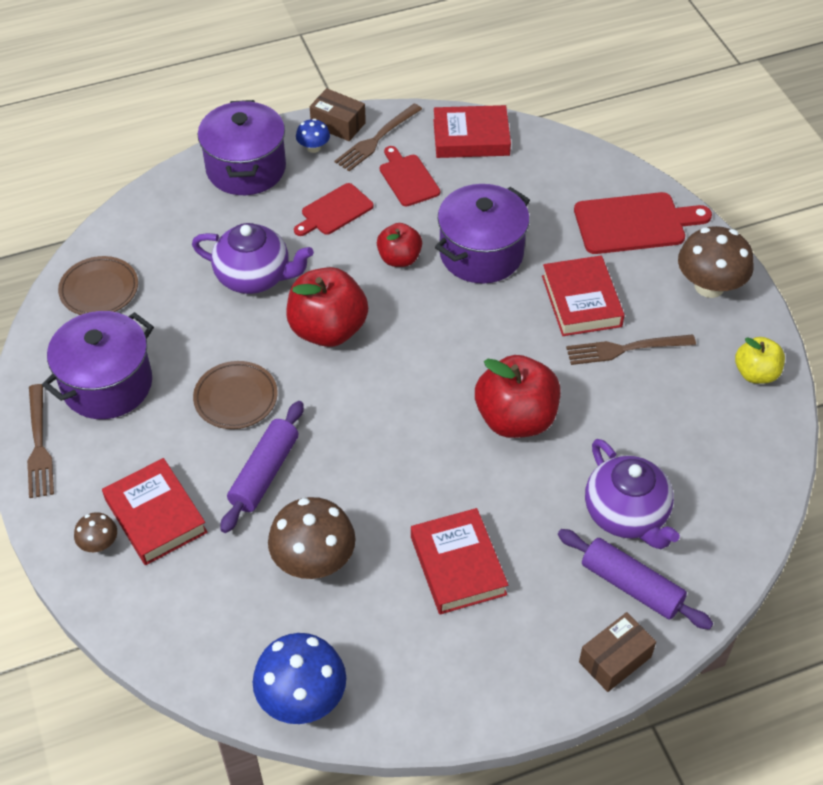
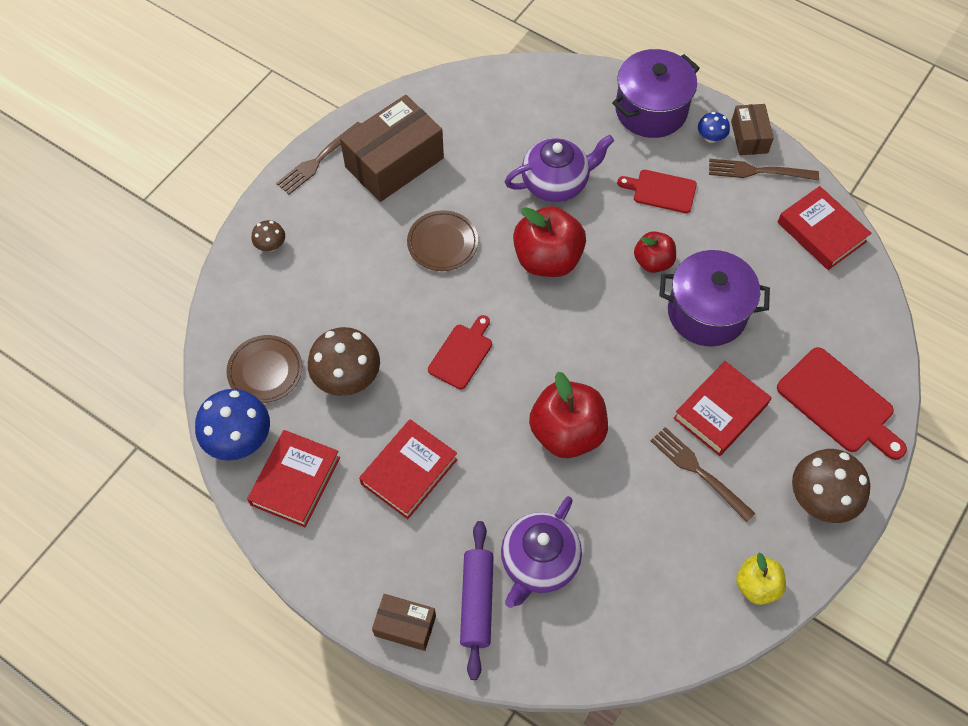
camera: 55 degrees right, 10 degrees up
(99, 289) = (467, 103): brown plate -> brown plate (265, 371)
(107, 384) = (394, 162): purple pot -> brown box
(156, 516) = (314, 262): red book -> red book (295, 481)
(254, 277) = (556, 183): purple teapot -> purple teapot turned 90 degrees counterclockwise
(264, 473) = (394, 302): purple rolling pin -> none
(408, 178) = (738, 217): red cutting board -> red cutting board (462, 354)

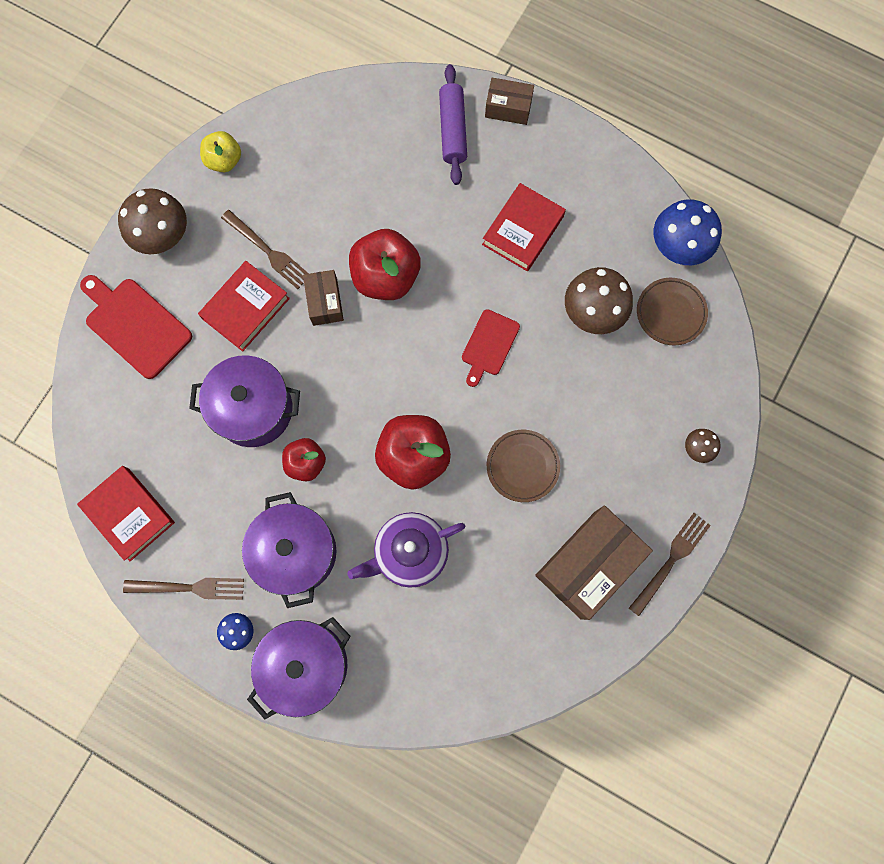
camera: 175 degrees right, 15 degrees up
(295, 481) = (620, 214): red book -> none
(539, 562) = (404, 164): purple teapot -> none
(661, 191) = (296, 552): red cutting board -> purple pot
(749, 137) = (195, 635): brown box -> brown box (325, 302)

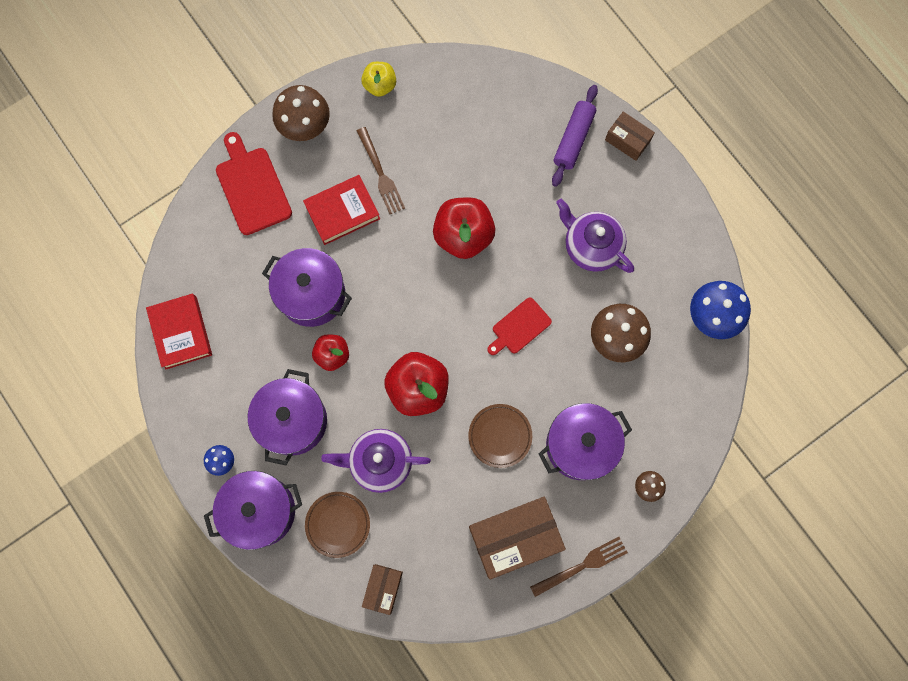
camera: 25 degrees right, 0 degrees up
(190, 587) = (201, 410): brown fork -> none
(325, 302) = (406, 234): brown box -> brown box (383, 588)
(523, 230) = (591, 246): red book -> purple teapot
(609, 437) = (580, 445): none -> purple pot
(670, 313) = (679, 367): brown plate -> brown plate (338, 524)

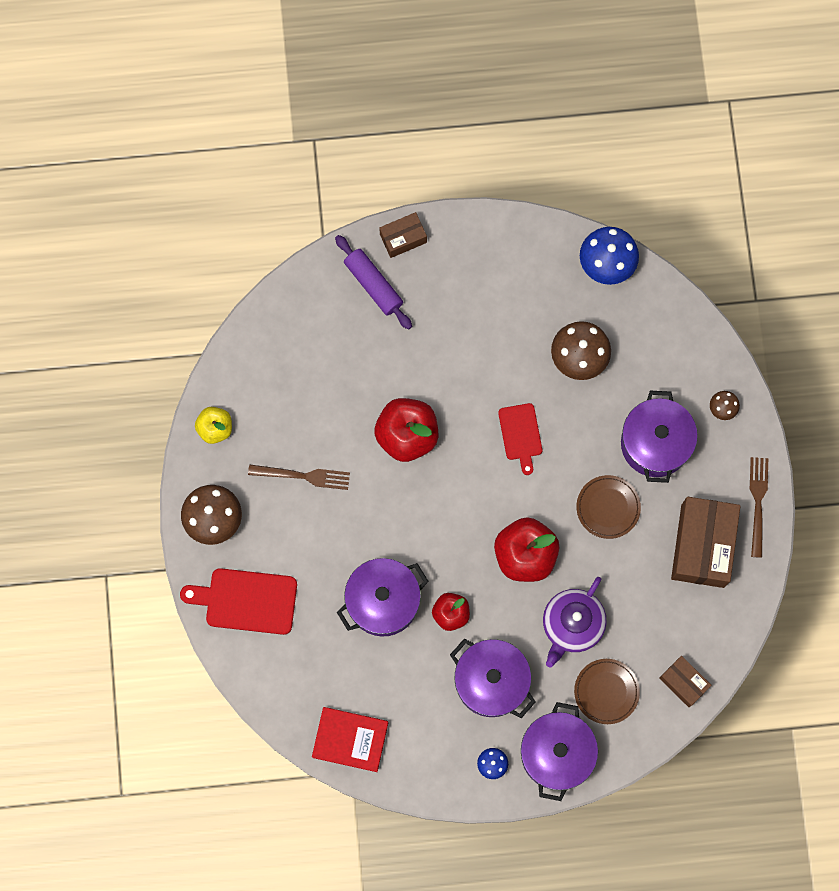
camera: 60 degrees left, 0 degrees up
(342, 212) = (320, 531): red book -> none
(591, 246) = (483, 329): purple teapot -> none

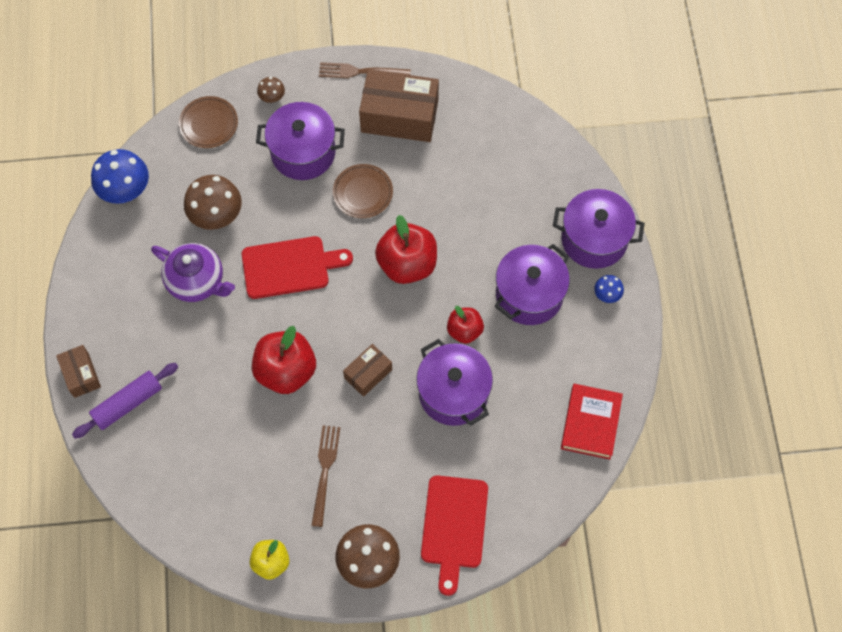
camera: 90 degrees left, 10 degrees down
(520, 435) = (290, 267): red cutting board -> red cutting board, size x1.58
(572, 625) = (474, 225): purple teapot -> purple teapot (197, 281)
(606, 691) = (535, 197): brown plate -> brown plate (209, 124)
(683, 682) = (524, 134): brown box -> brown box (368, 374)

